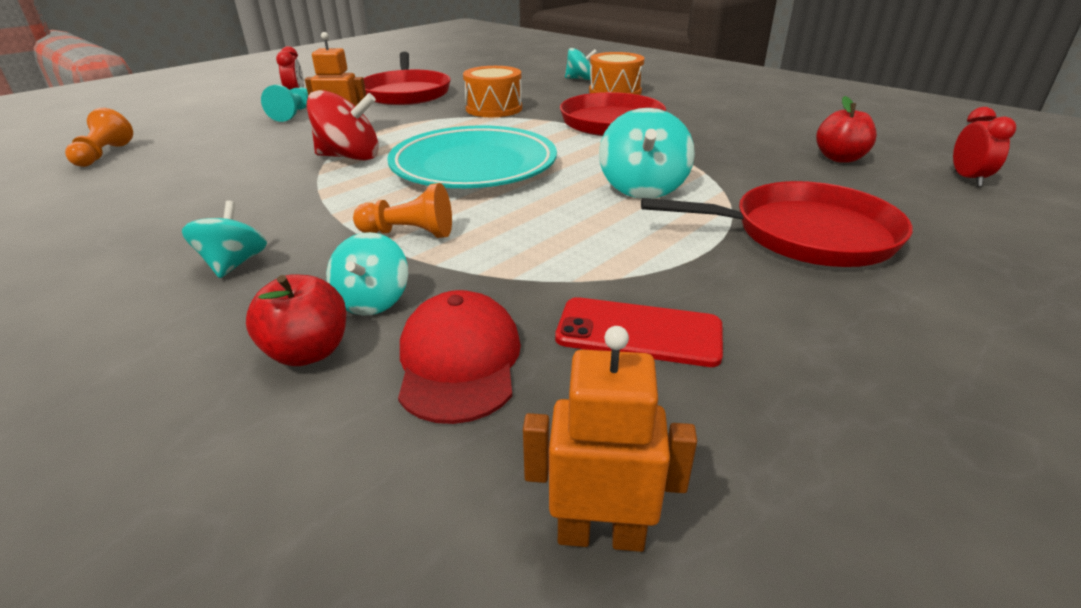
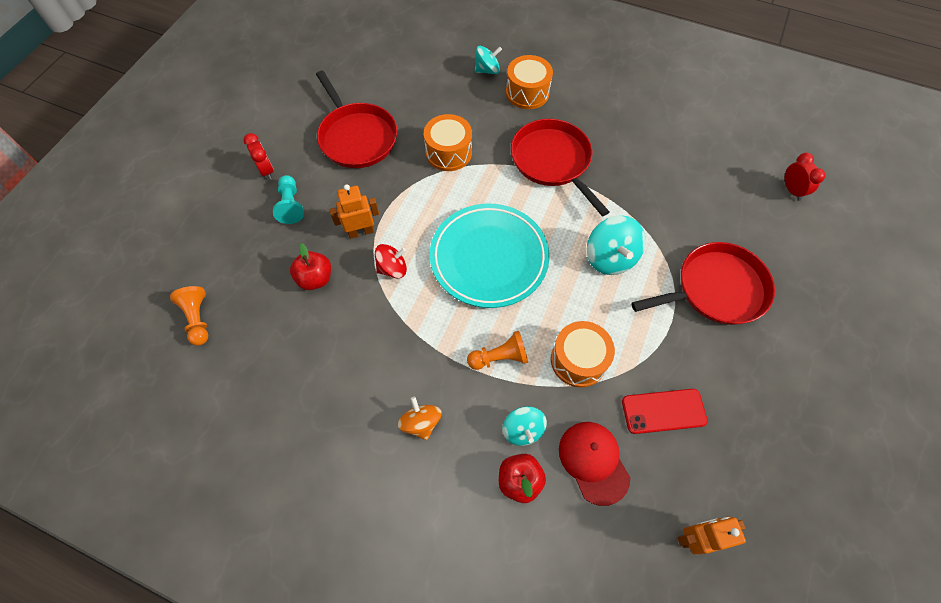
camera: 20 degrees left, 30 degrees up
(234, 264) = (421, 423): turquoise spinning top -> orange spinning top
(350, 157) = (392, 268): red spinning top -> red spinning top, size x0.65
(525, 255) = (578, 360): none -> orange drum
(840, 158) = (715, 179): red apple -> red apple (315, 279)

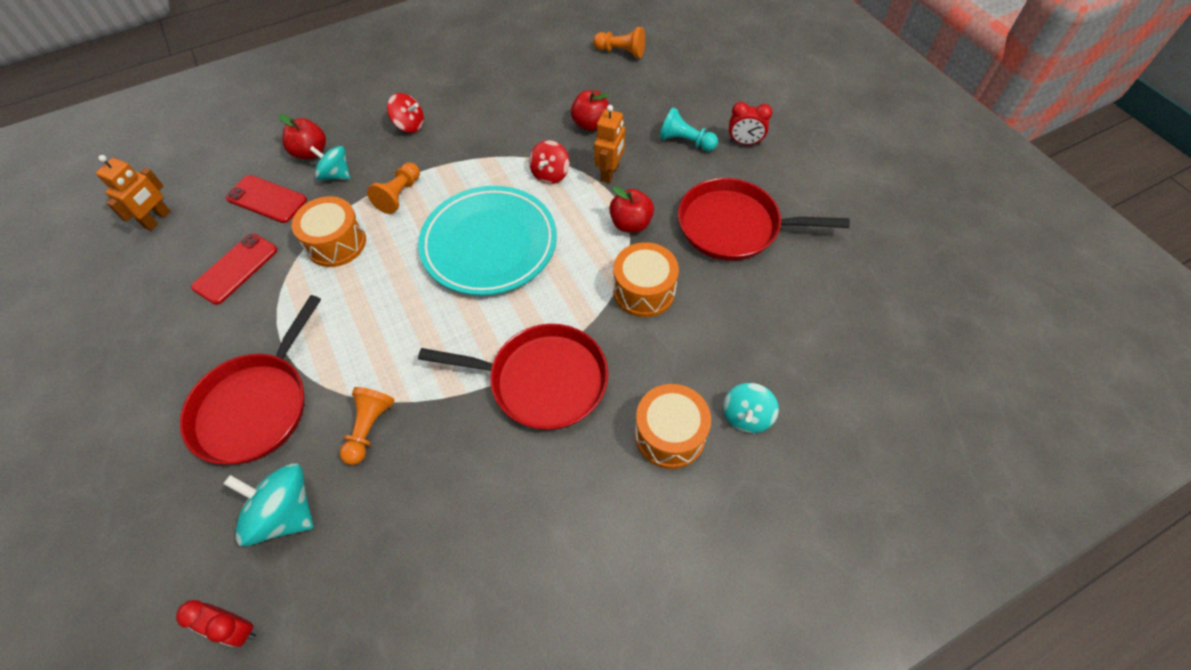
camera: 130 degrees right, 5 degrees down
(400, 190) = (631, 224): none -> red apple
(421, 423) = (409, 125): orange spinning top -> red spinning top
(593, 462) = (267, 199): red cap -> red phone
(610, 258) = (385, 341): turquoise spinning top -> turquoise spinning top (285, 513)
(662, 219) = (369, 428): none -> orange pawn

